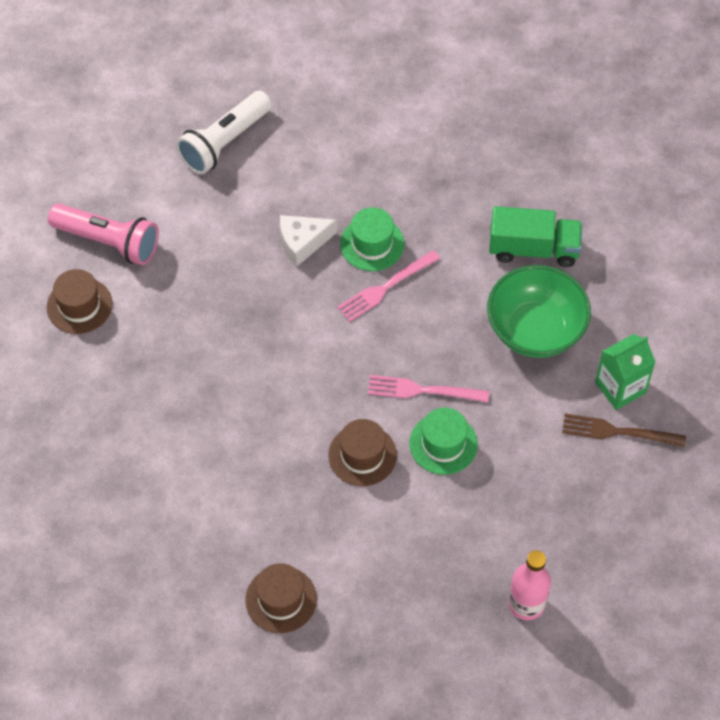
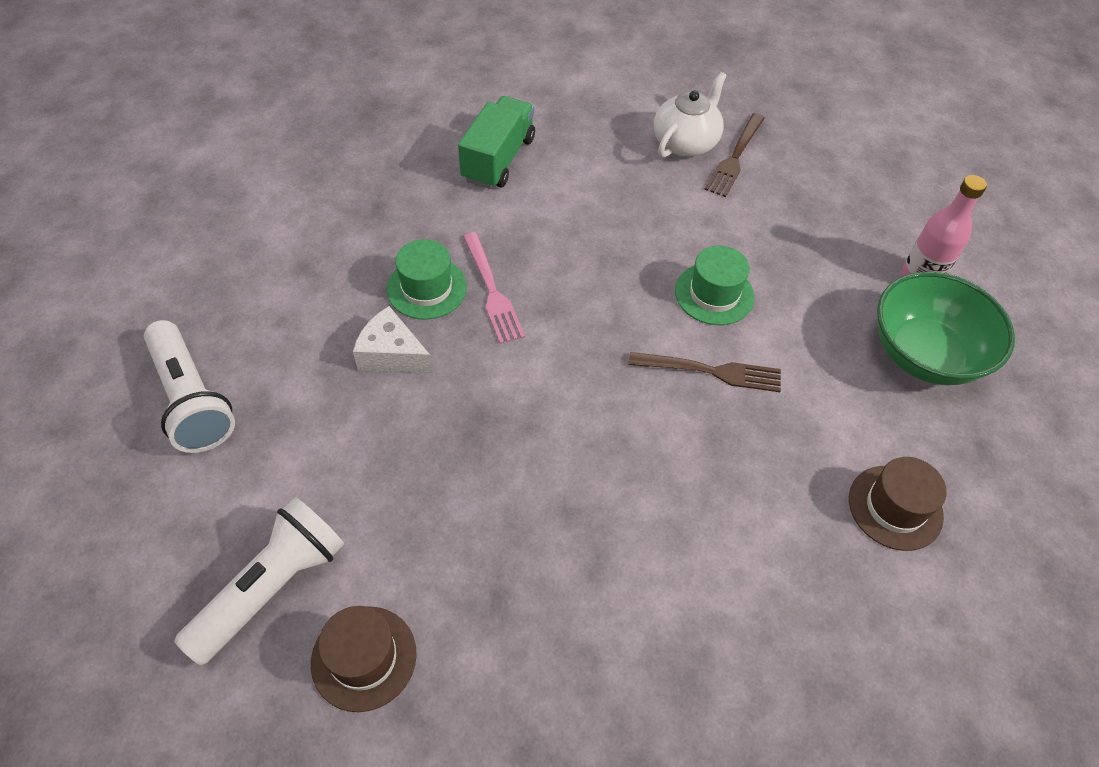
camera: 75 degrees left, 5 degrees down
(109, 242) = (272, 587): pink flashlight -> white flashlight
(302, 243) = (392, 354): white cheese -> white cheese turned 120 degrees clockwise
(362, 455) = (710, 371): brown hat -> brown fork
(423, 390) = (641, 293): pink fork -> none
(535, 330) = (597, 184): green bowl -> green bowl (924, 354)
(620, 387) = (685, 142): green carton -> white teapot

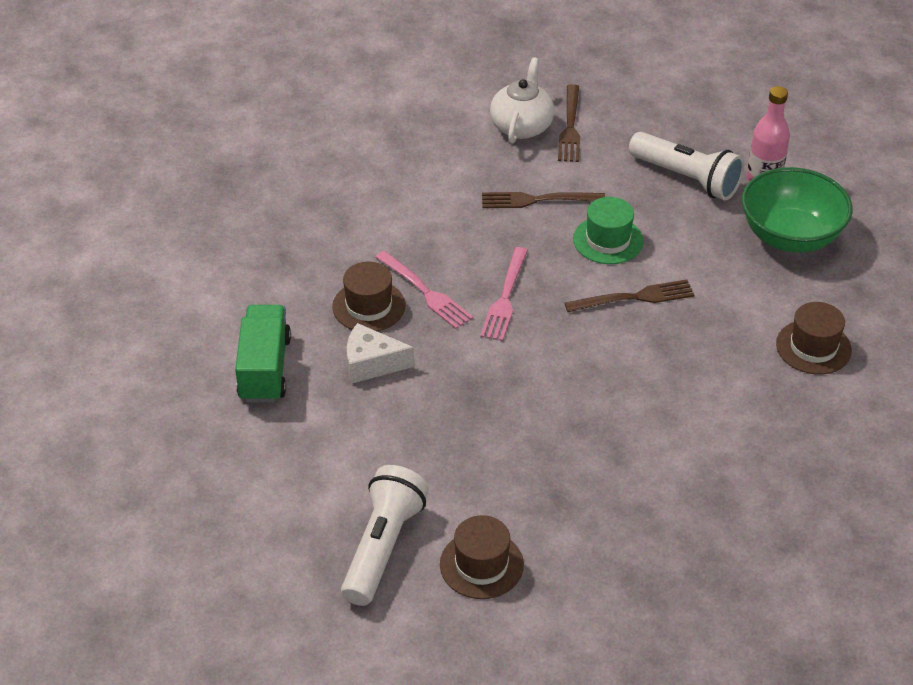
camera: 20 degrees left, 10 degrees down
(192, 400) = (226, 447): white flashlight -> white flashlight (687, 178)
(427, 288) = (369, 306): green hat -> brown hat
(498, 159) = (366, 186): green truck -> green truck (265, 369)
(571, 324) = (505, 297): none -> pink fork
(662, 226) = (538, 200): none -> brown fork

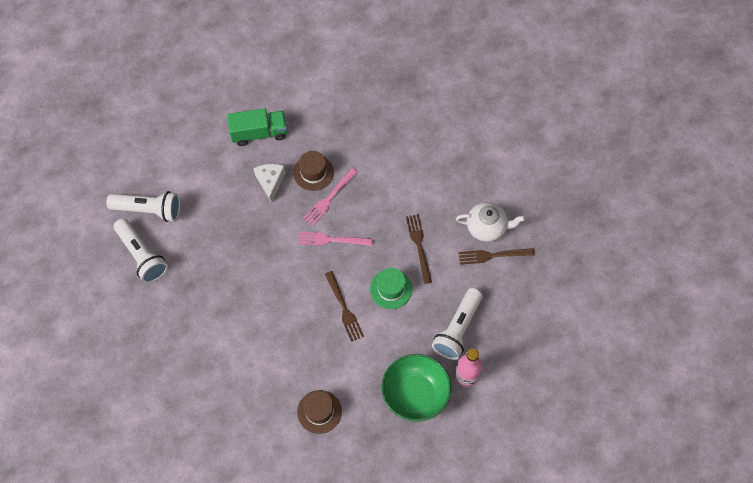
camera: 80 degrees right, 20 degrees up
(481, 565) = (142, 256): brown hat -> white flashlight

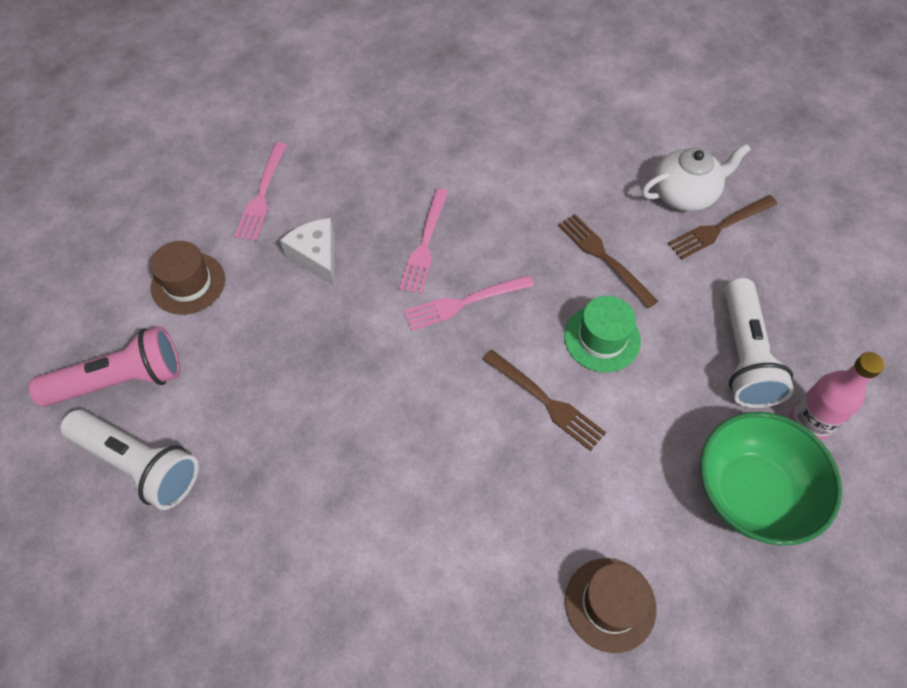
camera: 25 degrees left, 5 degrees down
(149, 210) = (121, 380): white flashlight -> pink flashlight
(259, 133) = (262, 195): green truck -> pink fork
(313, 172) = (379, 217): brown hat -> brown hat (188, 283)

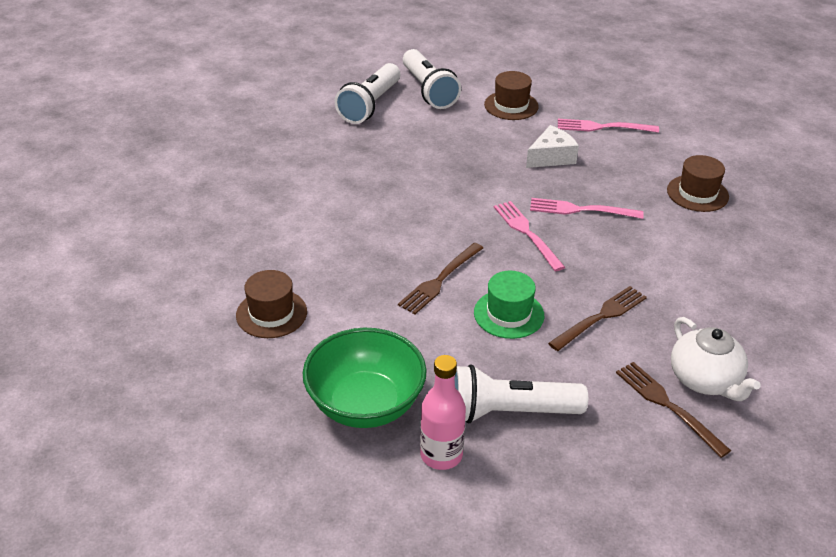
camera: 85 degrees right, 20 degrees down
(121, 380) = (428, 91): pink flashlight -> white flashlight
(406, 137) = (697, 193): none -> brown hat

